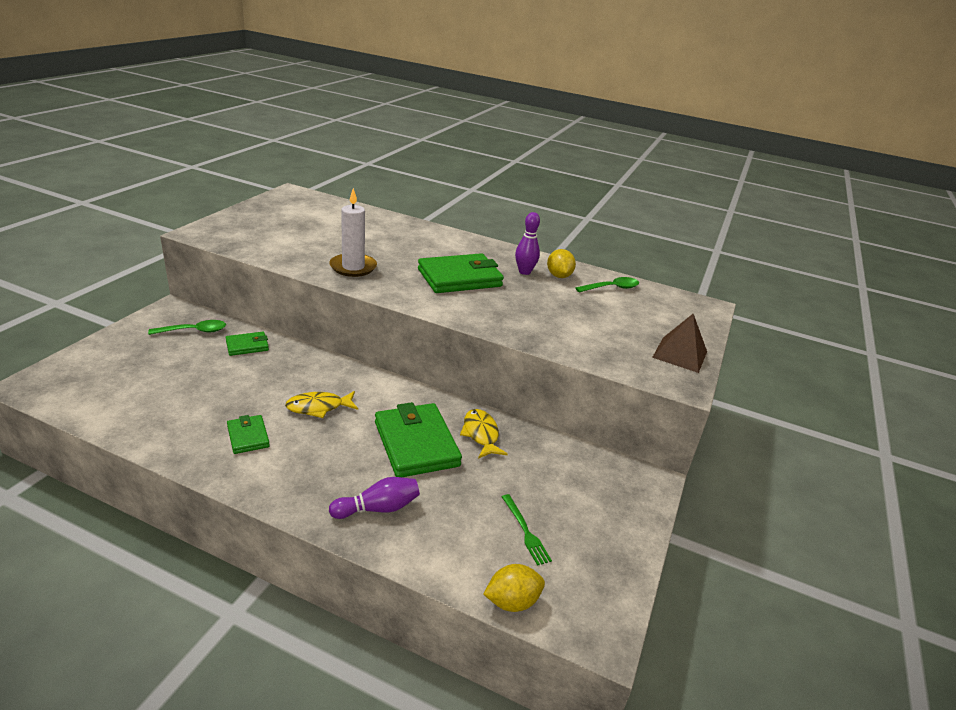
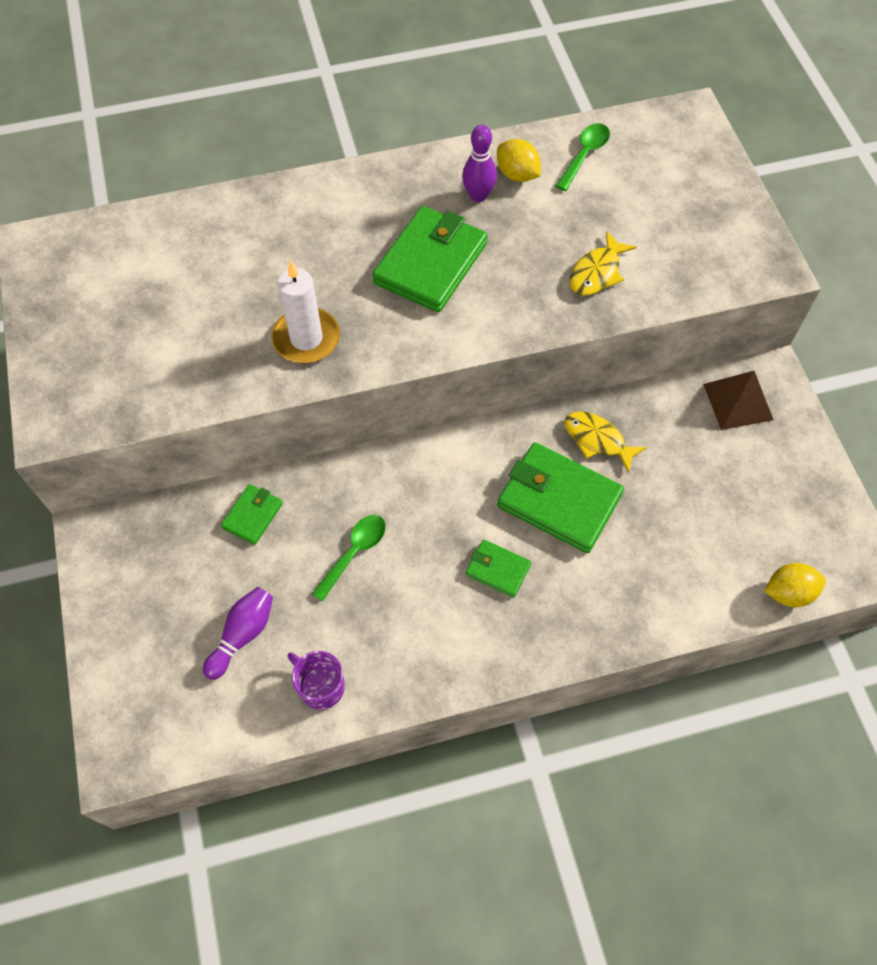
camera: 35 degrees left, 30 degrees up
(159, 427) = (320, 686): none -> purple mug
(194, 331) = (168, 544): green spoon -> green spoon (354, 552)
(248, 436) = (412, 623): green wallet -> green wallet (498, 570)
(318, 407) = (427, 533): yellow fish -> yellow fish (597, 272)
(378, 508) = (609, 597): purple bowling pin -> purple bowling pin (242, 635)
(512, 601) = (788, 592): yellow lemon -> yellow lemon turned 45 degrees clockwise
(525, 531) = (735, 518): green fork -> none
(680, 354) = (735, 222): brown pyramid -> brown pyramid (737, 401)

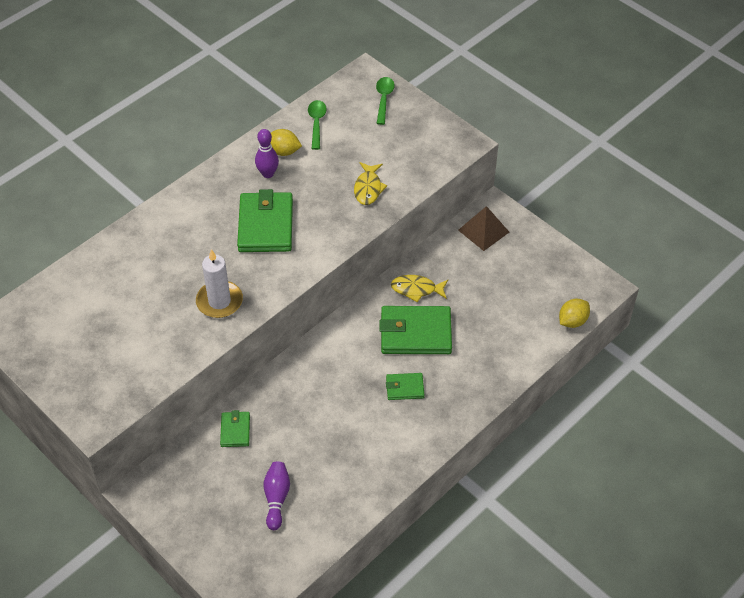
camera: 30 degrees left, 10 degrees down
(320, 686) = (343, 501): purple mug -> none
(354, 552) = (313, 420): green spoon -> green spoon (384, 99)

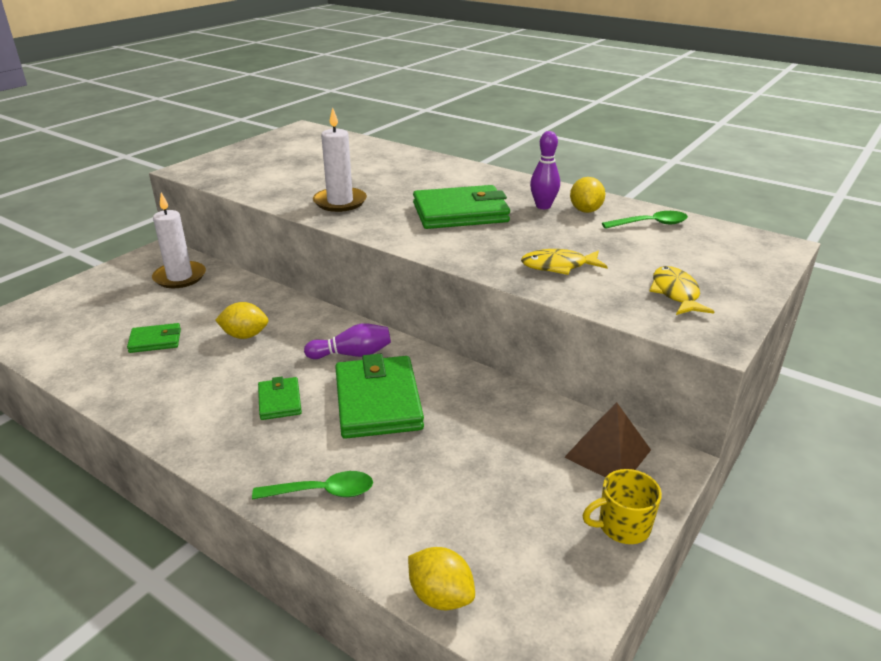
camera: 80 degrees right, 20 degrees down
(200, 467) = (180, 277): none -> white candle
(235, 430) = (224, 290): green wallet -> green wallet (155, 341)
(276, 498) = (126, 324): purple bowling pin -> purple bowling pin (352, 354)
(315, 411) = (245, 335): none -> yellow lemon
(384, 99) = (741, 262): green spoon -> green spoon (322, 492)
(416, 289) = (459, 394): yellow fish -> yellow fish (676, 293)
(537, 240) = (622, 526): none -> yellow mug

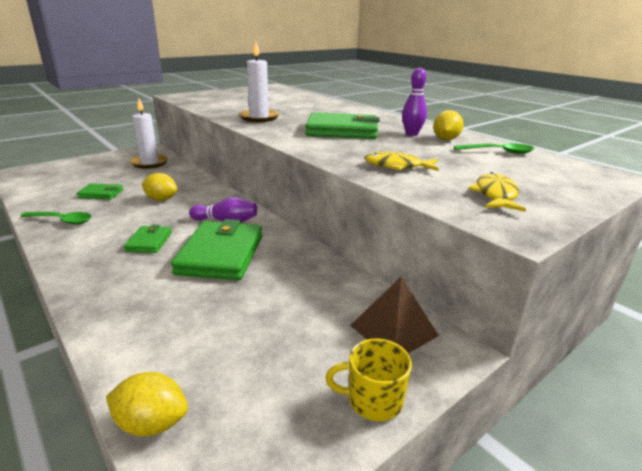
camera: 15 degrees right, 5 degrees down
(322, 492) = (125, 310): green spoon -> green spoon (62, 221)
(440, 596) = (152, 423): yellow lemon -> yellow lemon turned 45 degrees counterclockwise

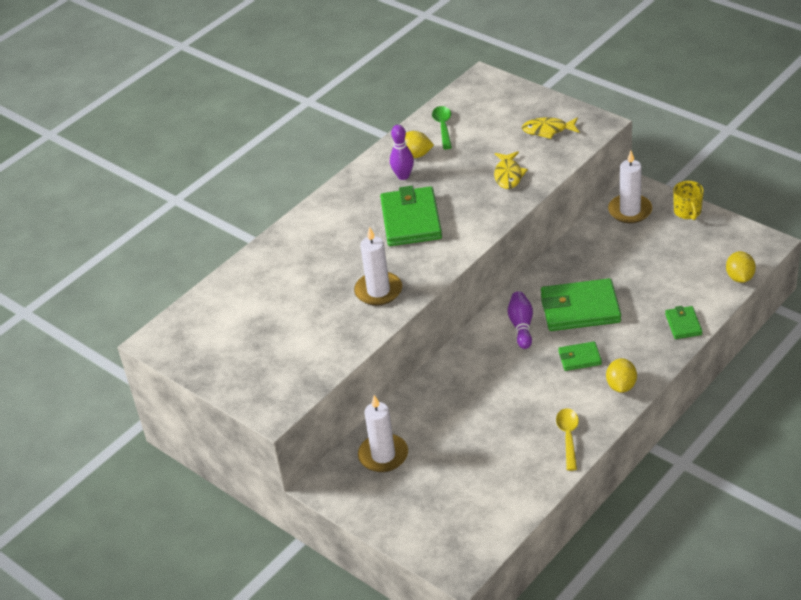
camera: 95 degrees left, 15 degrees up
(62, 221) = (568, 437): green spoon -> yellow spoon
(101, 194) = (496, 446): green wallet -> green wallet (683, 324)
(161, 199) = (491, 391): yellow lemon -> yellow lemon (621, 386)
(393, 330) = (630, 211): brown pyramid -> white candle

